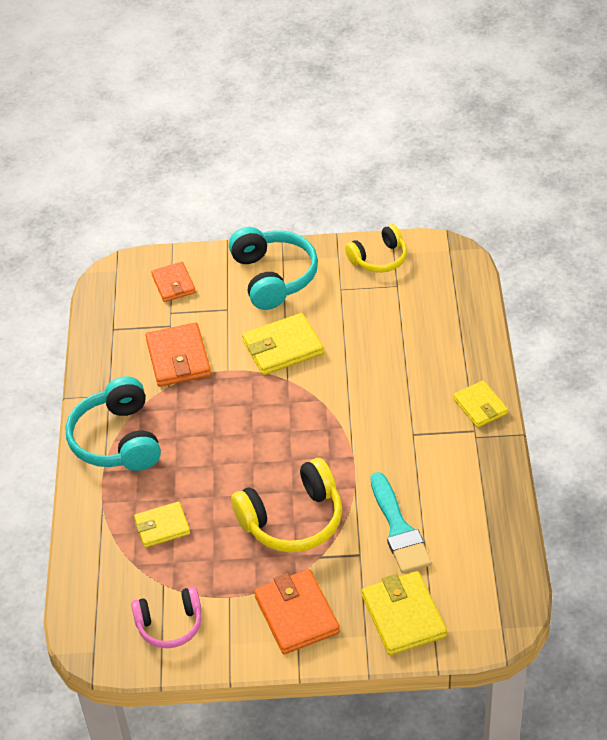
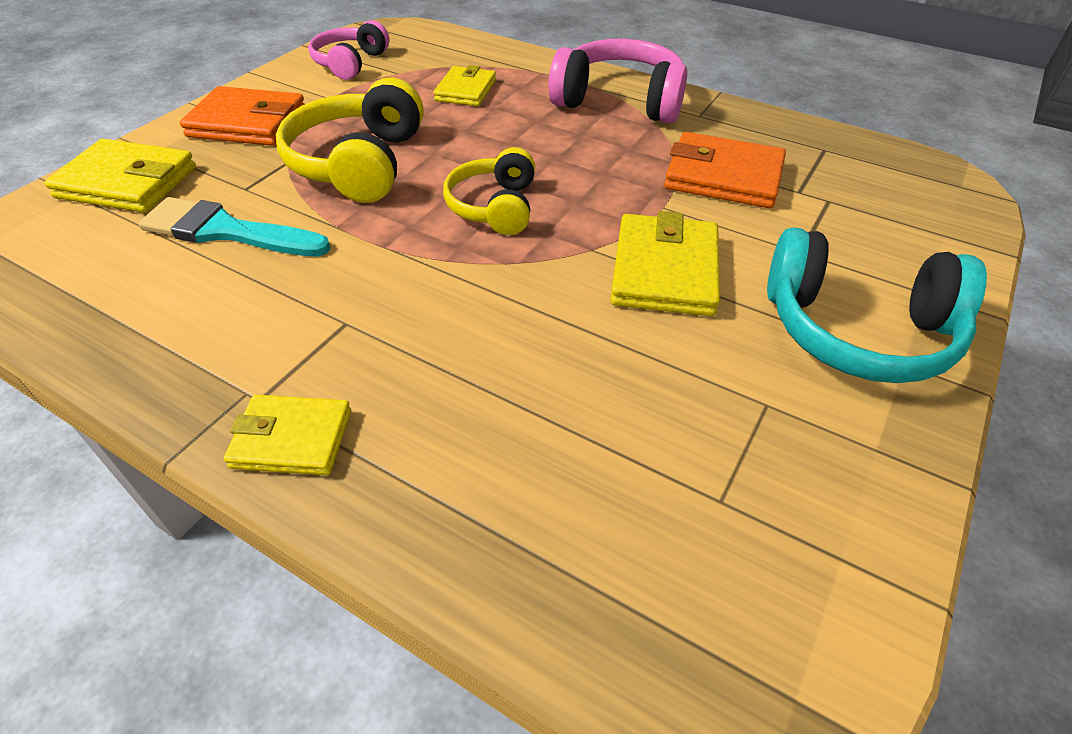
camera: 120 degrees right, 0 degrees up
(117, 440) = (619, 101): turquoise headphones -> pink headphones
(173, 284) = (897, 222): orange wallet -> none
(379, 258) = (835, 517): yellow headphones -> yellow headphones (495, 207)

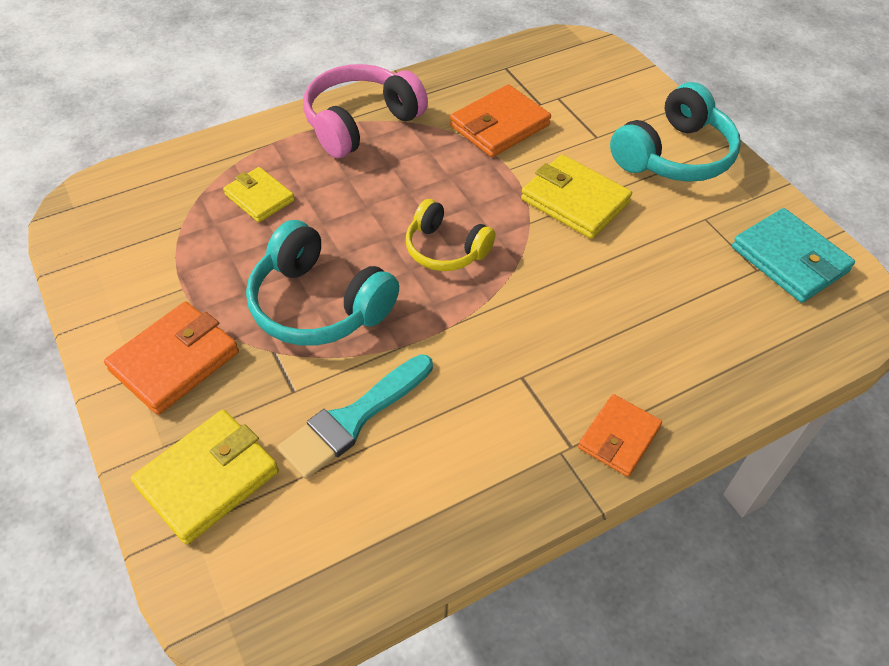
camera: 60 degrees left, 5 degrees up
(292, 439) = (618, 437): yellow wallet -> orange wallet
(350, 63) = (126, 252): pink headphones -> none
(359, 163) = (319, 304): yellow headphones -> turquoise headphones
(785, 539) = (789, 259): none -> turquoise wallet

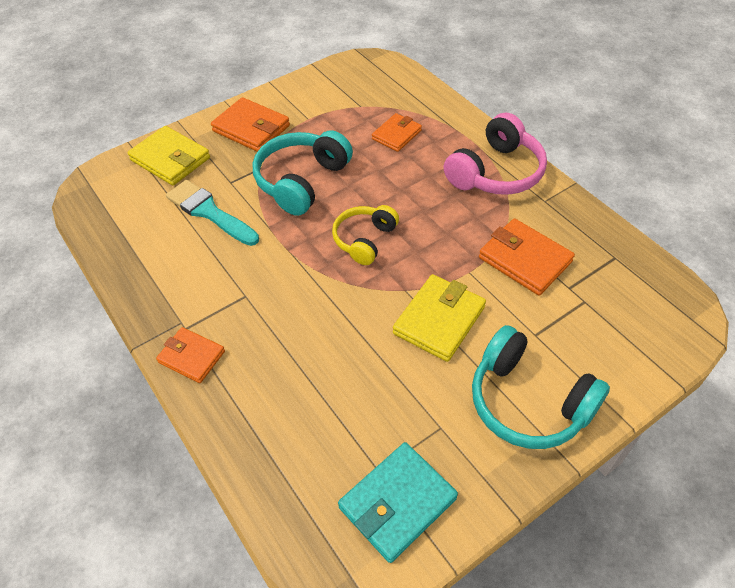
camera: 85 degrees right, 0 degrees up
(259, 197) = (396, 135): yellow wallet -> orange wallet
(361, 123) = (496, 172): pink headphones -> pink headphones turned 90 degrees clockwise

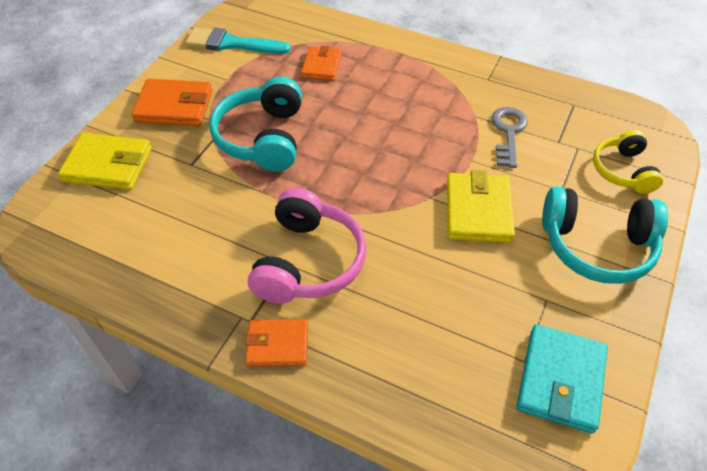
camera: 30 degrees left, 0 degrees up
(209, 212) = (190, 200): turquoise brush -> turquoise brush (232, 44)
(364, 240) = (362, 168): yellow headphones -> yellow headphones (623, 171)
(496, 172) = (431, 69): pink headphones -> pink headphones (308, 261)
(525, 259) = (508, 132): orange wallet -> grey key

